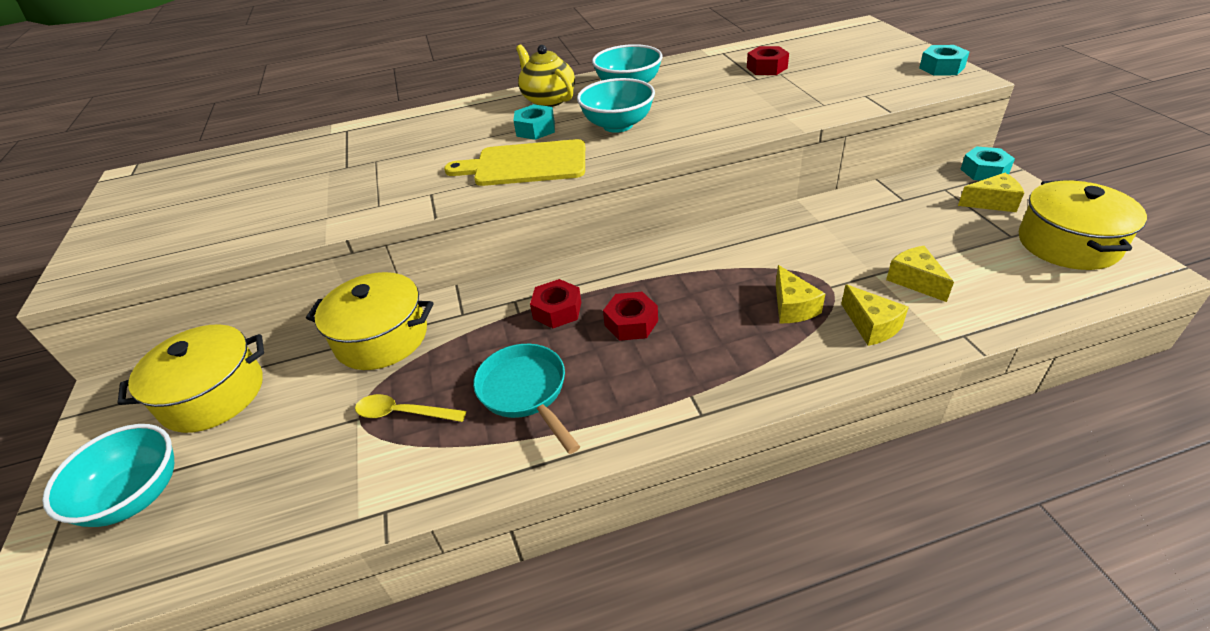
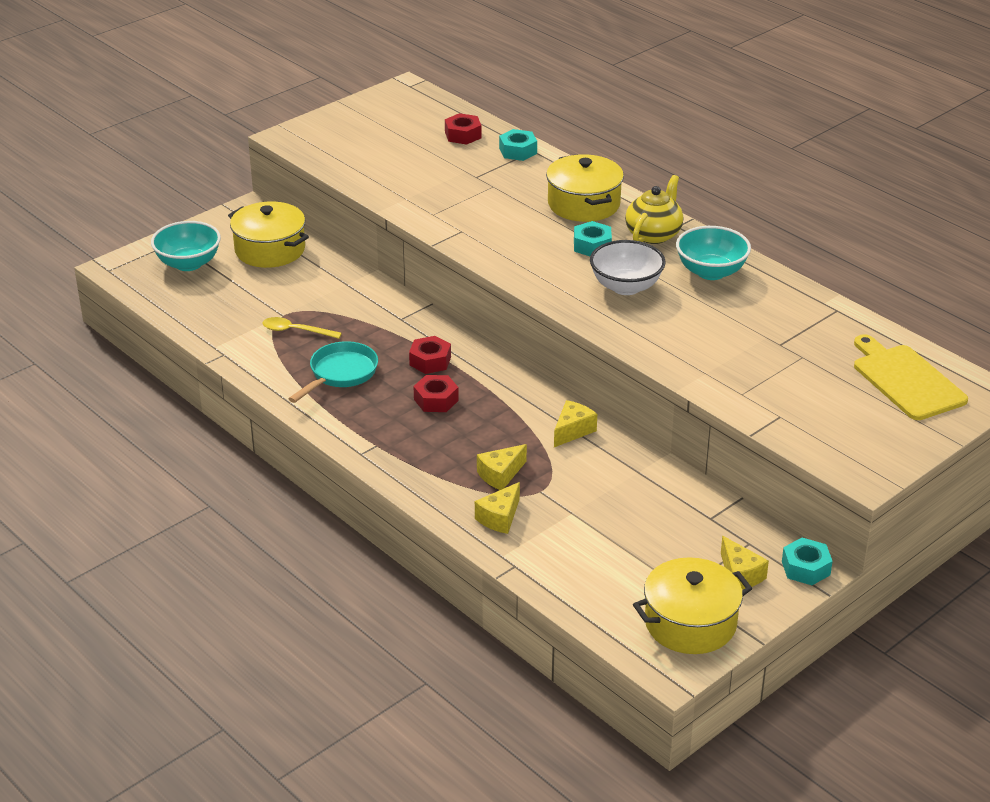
camera: 60 degrees right, 5 degrees down
(381, 338) = (356, 293): yellow pot -> yellow pot (583, 204)
(403, 413) = (296, 331): yellow spoon -> yellow spoon turned 60 degrees counterclockwise
(525, 164) = (530, 260): yellow cutting board -> yellow cutting board (906, 380)
(618, 125) = (626, 287): turquoise bowl -> white bowl
(766, 68) = (812, 346): red nut -> red nut (463, 135)
(915, 281) = (575, 535): yellow cheese -> yellow cheese (573, 431)
(941, 68) = (886, 459): turquoise nut -> turquoise nut (518, 151)

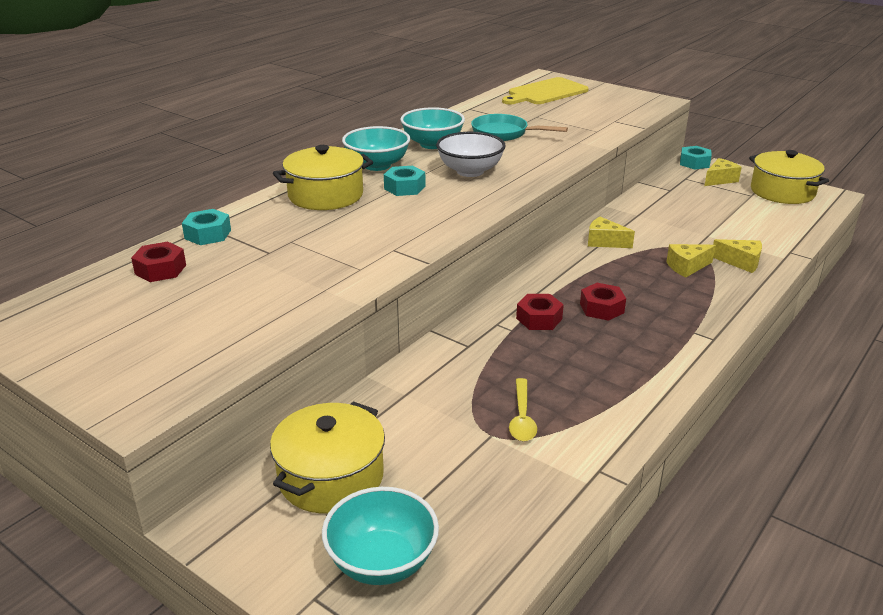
camera: 100 degrees left, 5 degrees down
(340, 374) = (591, 371): turquoise pan -> turquoise pan (504, 133)
(500, 475) = (687, 267): yellow cheese -> yellow cheese turned 120 degrees clockwise
(654, 234) = (377, 165): yellow teapot -> turquoise bowl

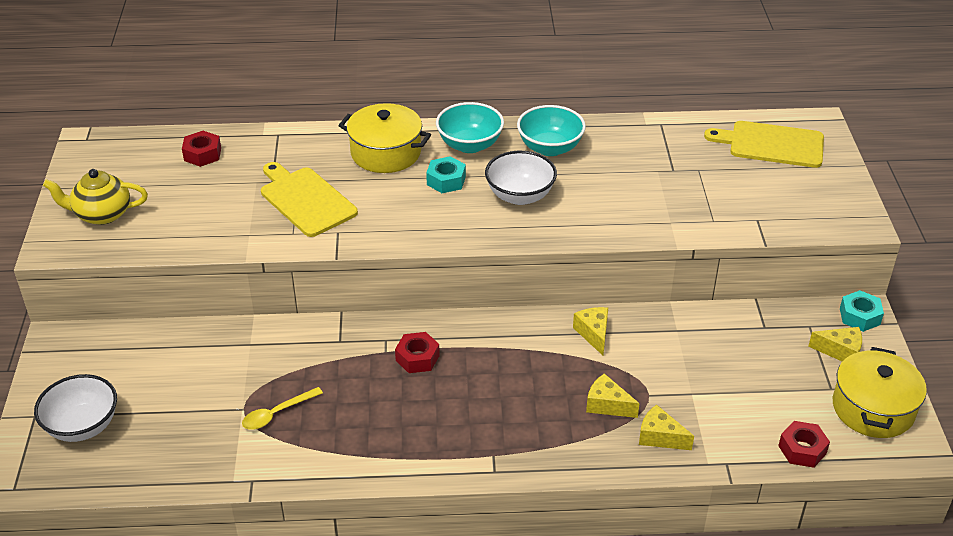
camera: 50 degrees right, 10 degrees up
(141, 358) = (102, 214): none -> yellow teapot
(208, 234) = (267, 141): turquoise nut -> none
(324, 247) = (306, 200): none -> yellow cutting board
(331, 477) = (136, 361): yellow pot -> none
(382, 562) = (82, 426): turquoise bowl -> white bowl
(504, 133) = (628, 172): turquoise pan -> none
(601, 308) = (472, 385): red nut -> red nut (802, 449)
(741, 262) = (660, 437): yellow cheese -> yellow cheese turned 135 degrees clockwise

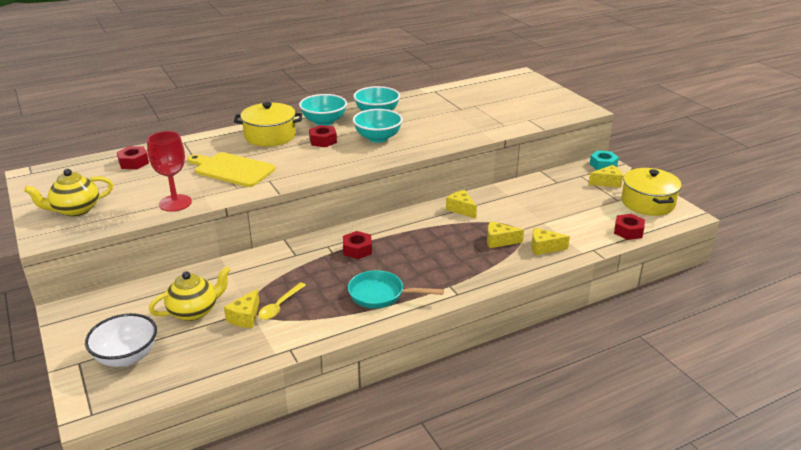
camera: 25 degrees left, 10 degrees down
(182, 387) = (194, 311): none -> yellow teapot
(211, 237) = (175, 203): none -> red goblet
(230, 416) = (245, 317): none -> yellow cheese
(401, 439) = (381, 295): none -> turquoise pan
(446, 180) = (323, 141): turquoise nut -> red nut
(520, 196) = (378, 138): white bowl -> turquoise bowl
(772, 144) = (505, 87): yellow cutting board -> none

